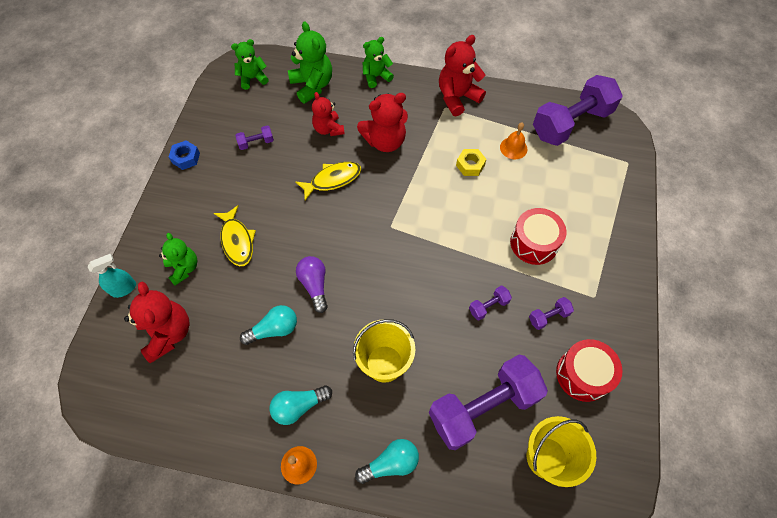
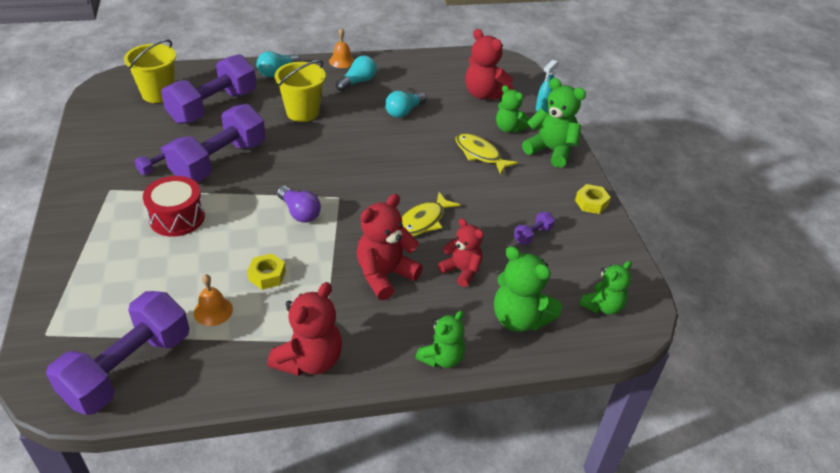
camera: 155 degrees right, 20 degrees down
(168, 225) = (551, 151): none -> green teddy bear
(186, 158) = (591, 203): blue nut -> yellow nut
(314, 285) = (388, 142): purple light bulb -> purple light bulb (299, 212)
(488, 306) = (219, 161): purple dumbbell -> purple dumbbell, size x2.45
(583, 374) = (126, 138): red drum -> none

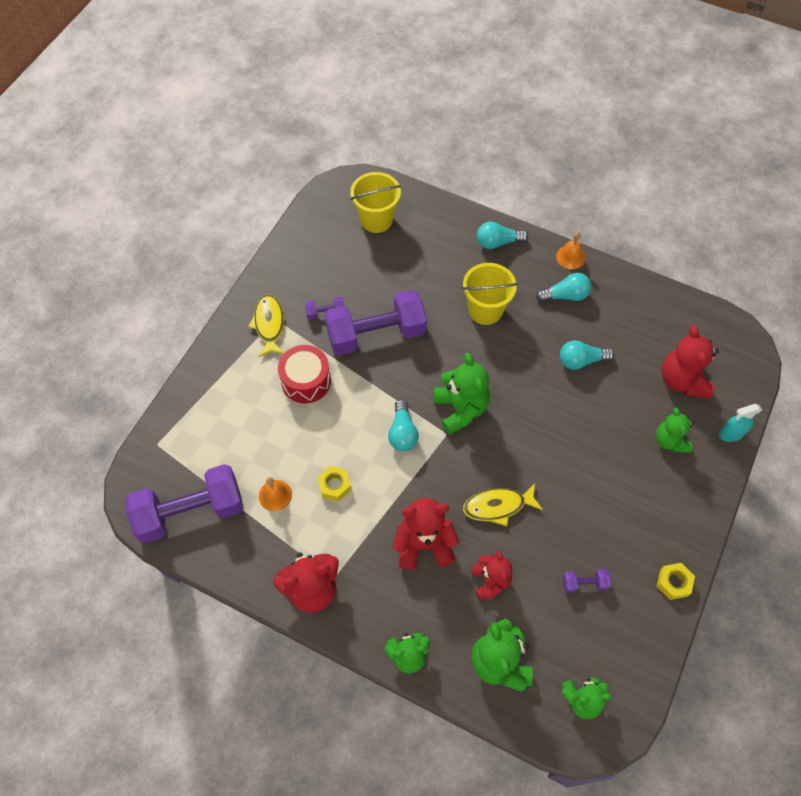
camera: 40 degrees right, 20 degrees up
(213, 107) = (412, 261): purple dumbbell -> none
(299, 212) = (402, 432): purple light bulb -> turquoise light bulb
(480, 154) = (613, 457): yellow fish -> yellow fish (269, 325)
(551, 151) = (689, 494): green teddy bear -> green teddy bear (460, 409)

